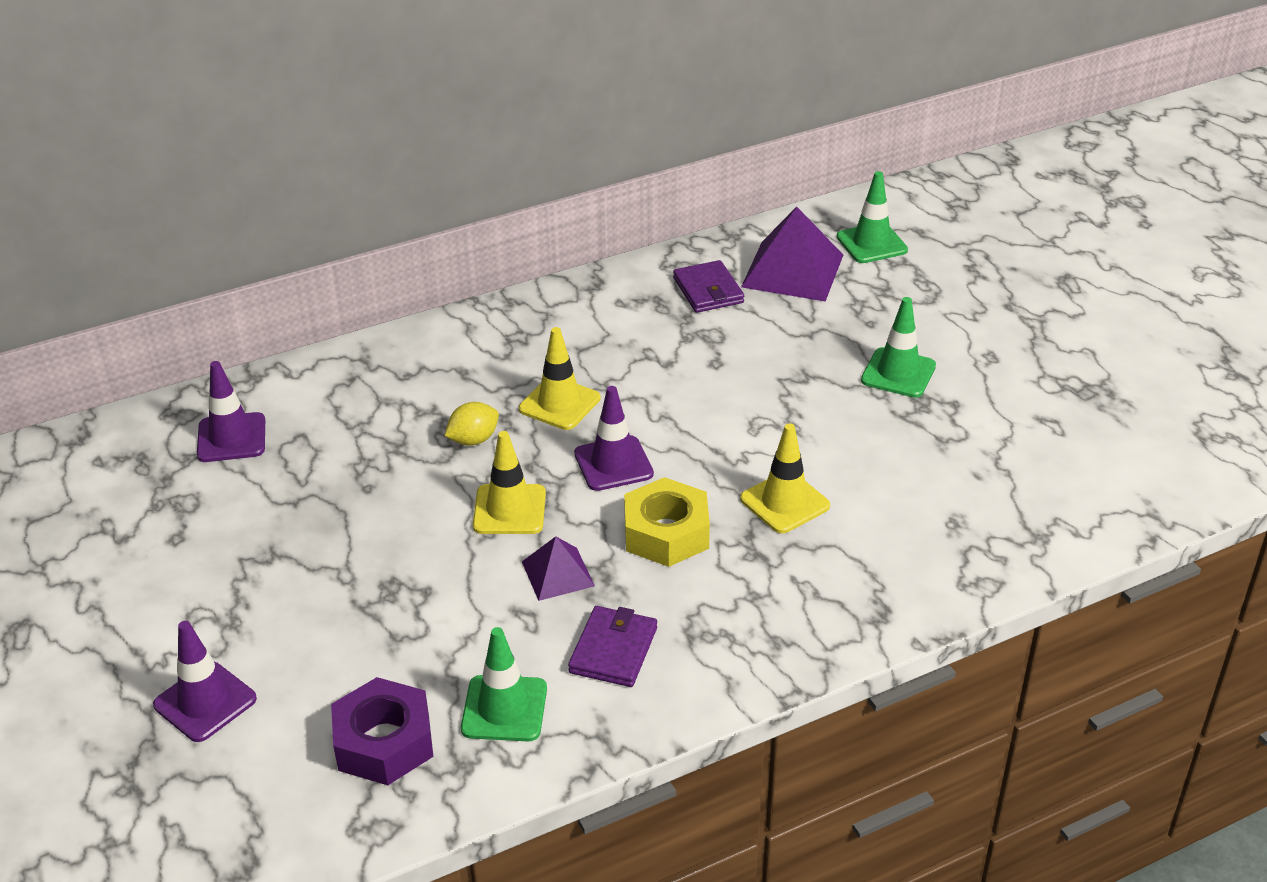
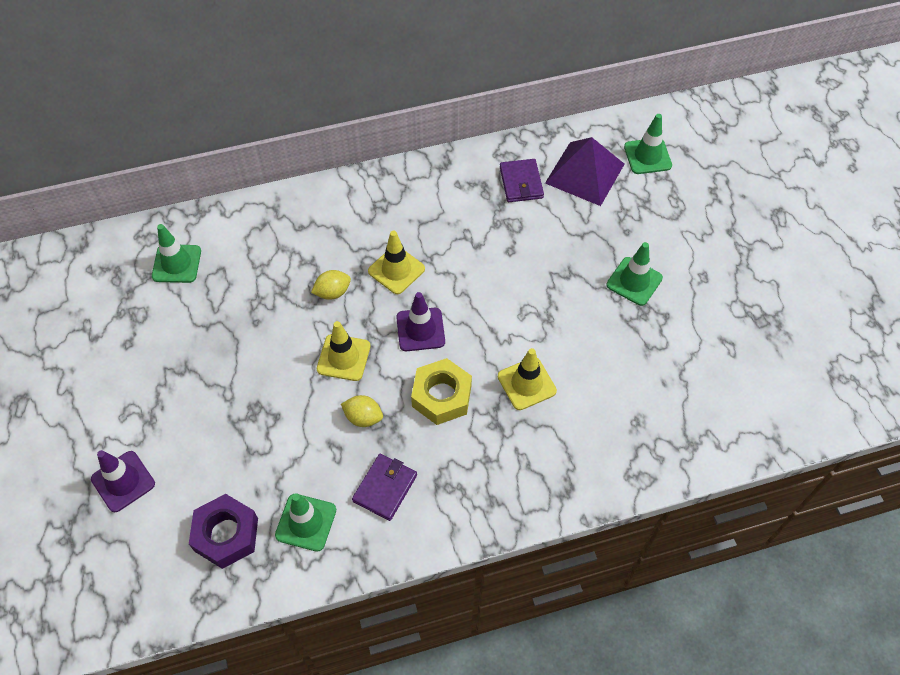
camera: 10 degrees right, 20 degrees up
(231, 438) = (176, 264): purple traffic cone -> green traffic cone
(558, 573) = (363, 417): purple pyramid -> yellow lemon

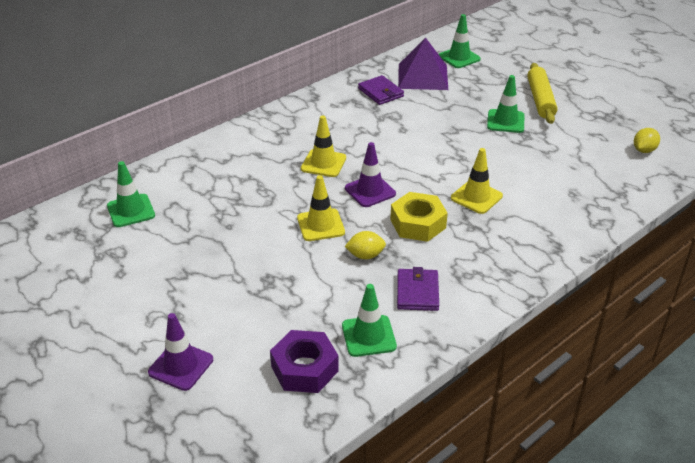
camera: 25 degrees left, 20 degrees down
(333, 292) = (281, 190): yellow lemon -> yellow lemon (644, 150)
(699, 262) = (540, 100): none -> yellow rolling pin

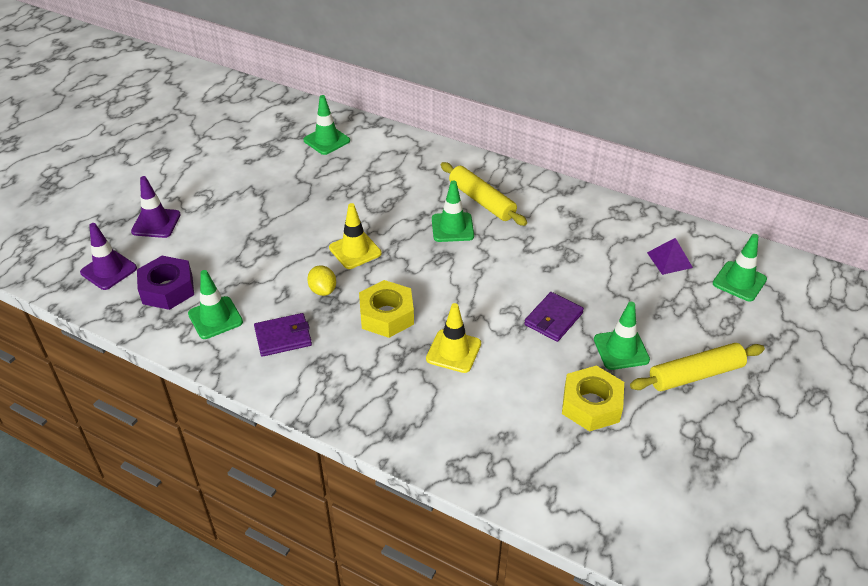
camera: 70 degrees right, 5 degrees up
(297, 140) = (481, 201): none -> yellow rolling pin
(323, 163) = (452, 227): yellow traffic cone -> green traffic cone
(370, 191) = (423, 270): purple traffic cone -> purple traffic cone (109, 270)
(380, 92) = (609, 235): purple wallet -> purple wallet (553, 319)
(422, 76) = (669, 260): purple pyramid -> purple pyramid, size x0.55
(554, 148) = (591, 405): none -> yellow nut
(644, 150) = (644, 500): yellow lemon -> none

